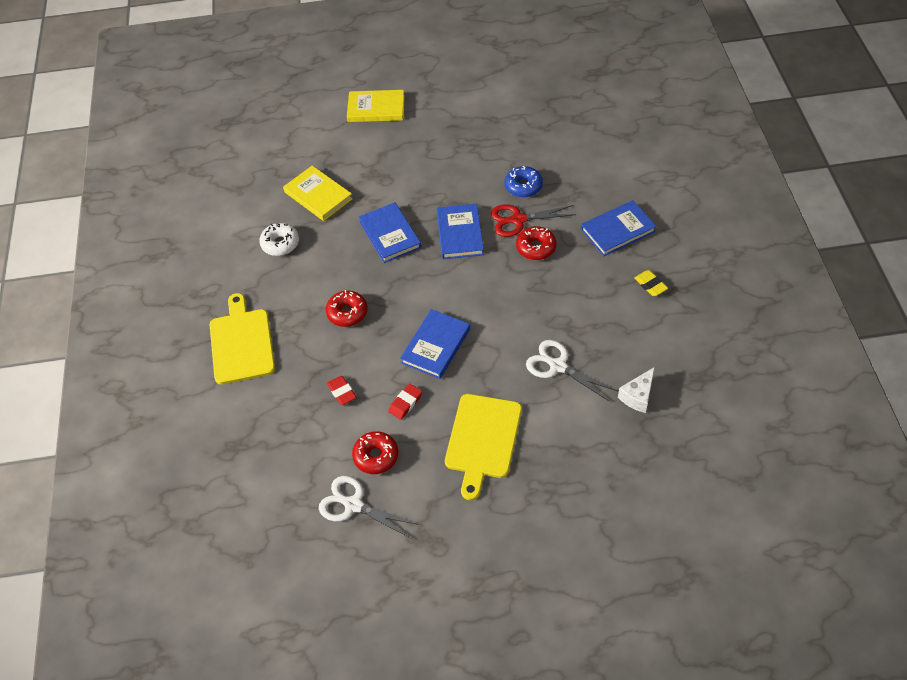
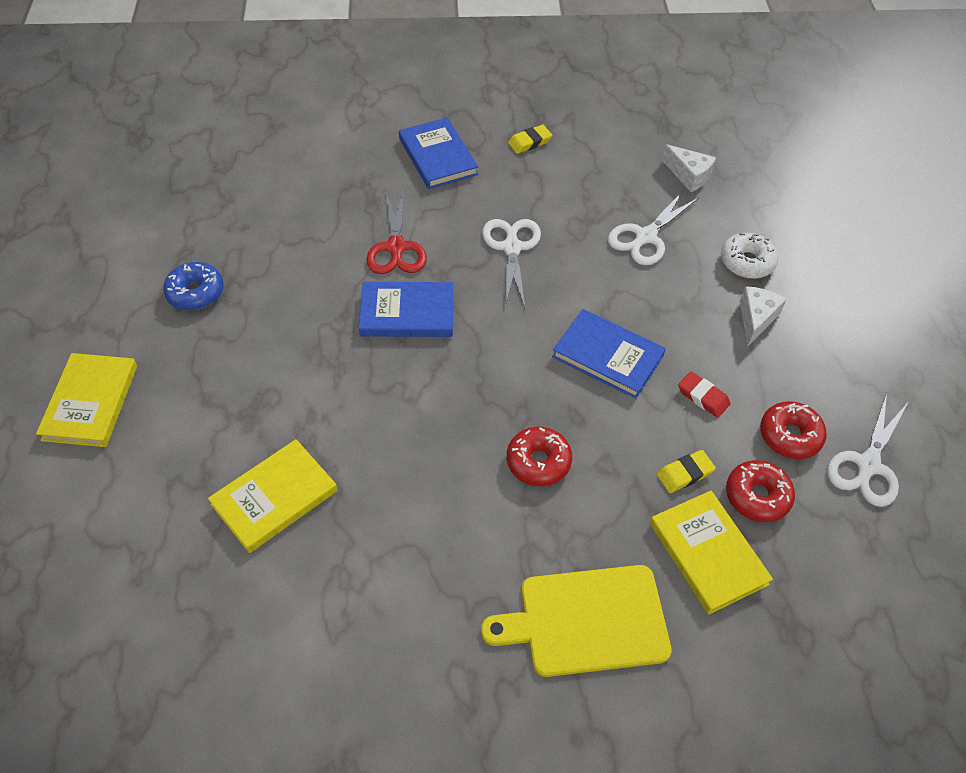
camera: 90 degrees left, 0 degrees up
(280, 244) = (374, 559): white donut -> white donut (747, 262)
(284, 404) = (708, 553): none -> yellow book
(342, 392) = (685, 474): red eraser -> yellow eraser
(390, 235) = (390, 398): blue book -> none
(483, 440) = (756, 319): yellow cutting board -> white cheese
(523, 186) = (334, 235): blue donut -> blue donut (195, 293)
(530, 283) = (512, 247): none -> white scissors
(536, 247) = (450, 235): red donut -> red donut (757, 496)

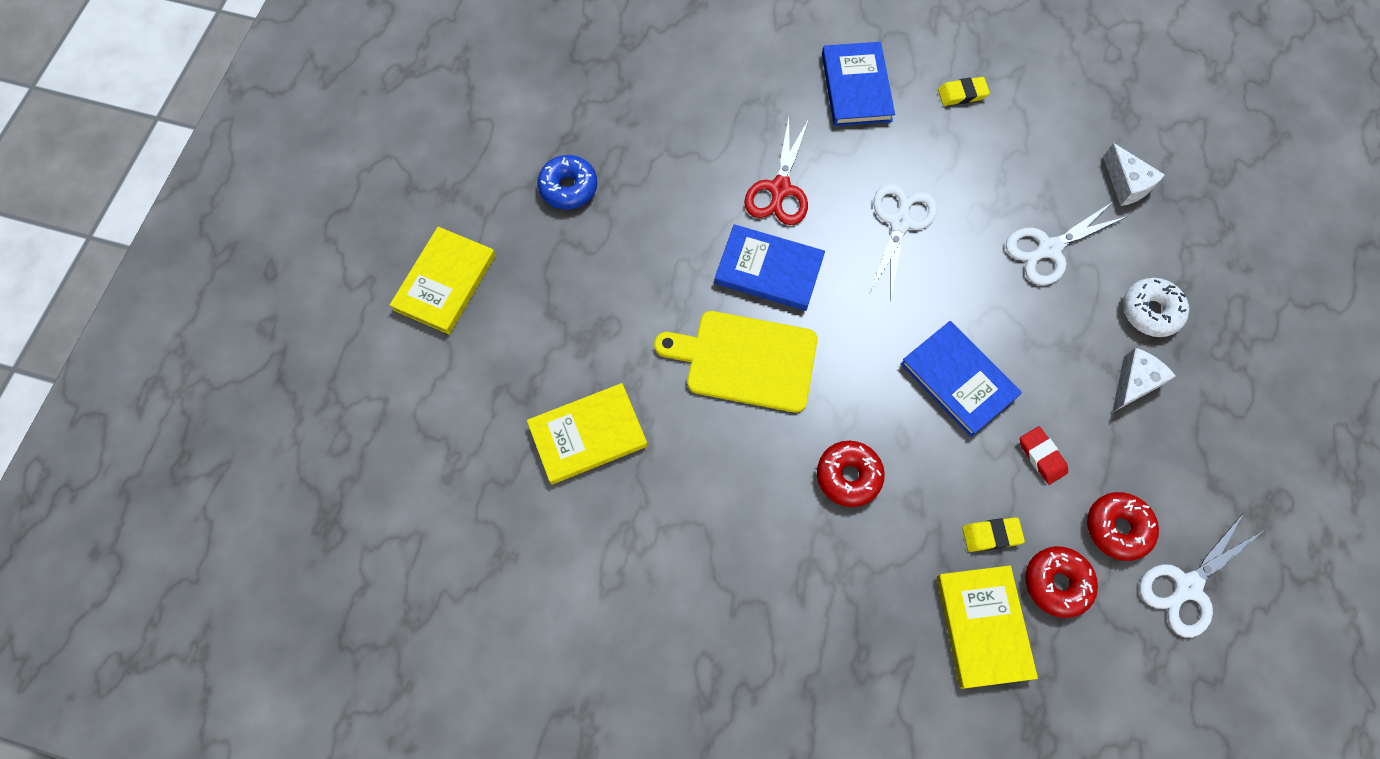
camera: 20 degrees right, 15 degrees up
(587, 621) = (841, 655): yellow cutting board -> yellow cutting board (745, 360)

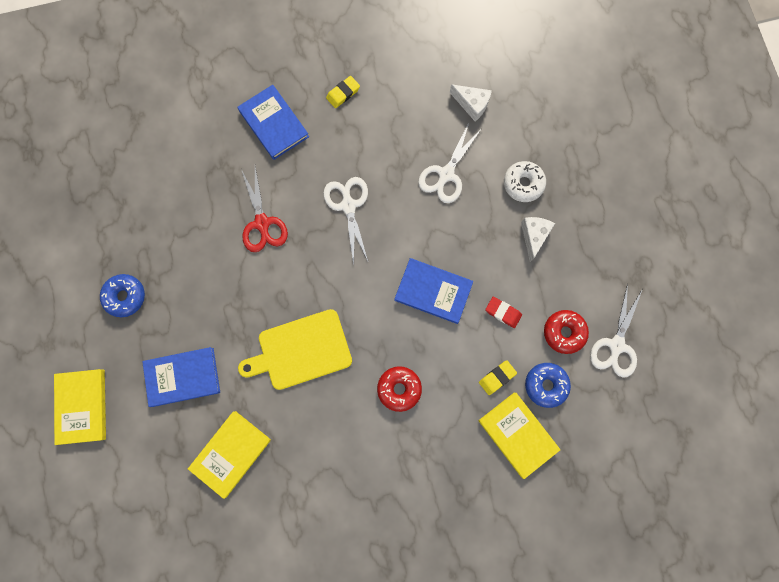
camera: 30 degrees left, 10 degrees up
(769, 270) = (284, 282): blue book -> blue book (183, 377)
(1056, 583) = (545, 385): red donut -> blue donut

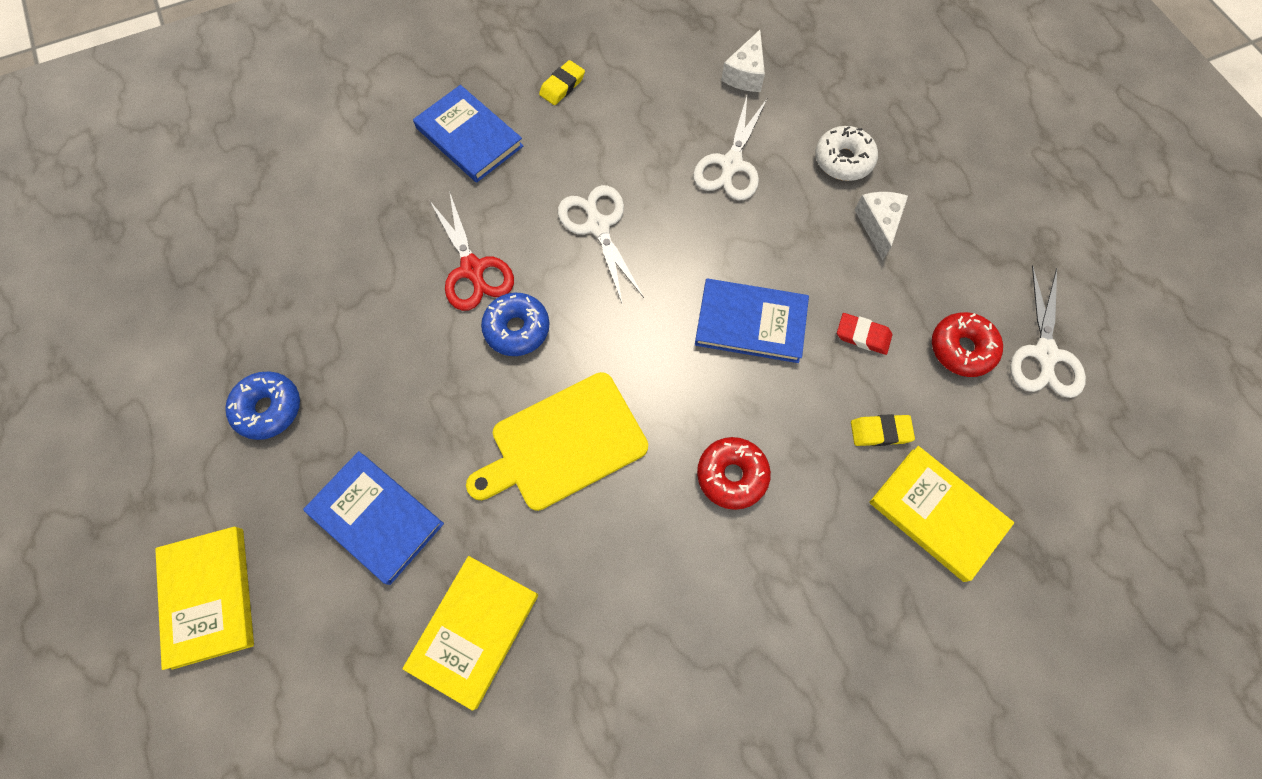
camera: 10 degrees left, 10 degrees down
(183, 377) = (376, 518): blue book -> blue book turned 60 degrees clockwise
(472, 104) = (745, 74): white cheese -> white cheese turned 90 degrees clockwise
(497, 377) = (880, 432): yellow eraser -> yellow eraser turned 45 degrees clockwise
(545, 385) = (958, 430): blue donut -> blue donut (517, 329)

